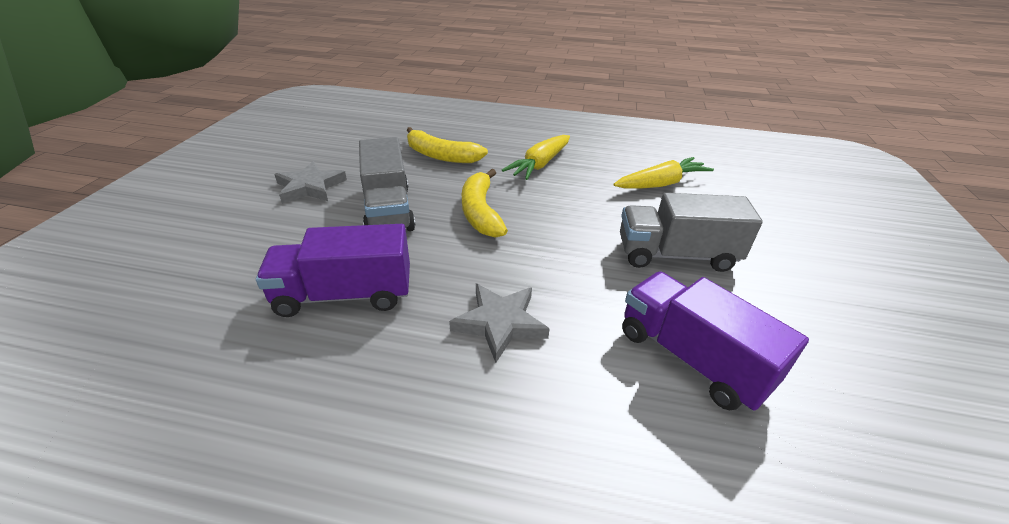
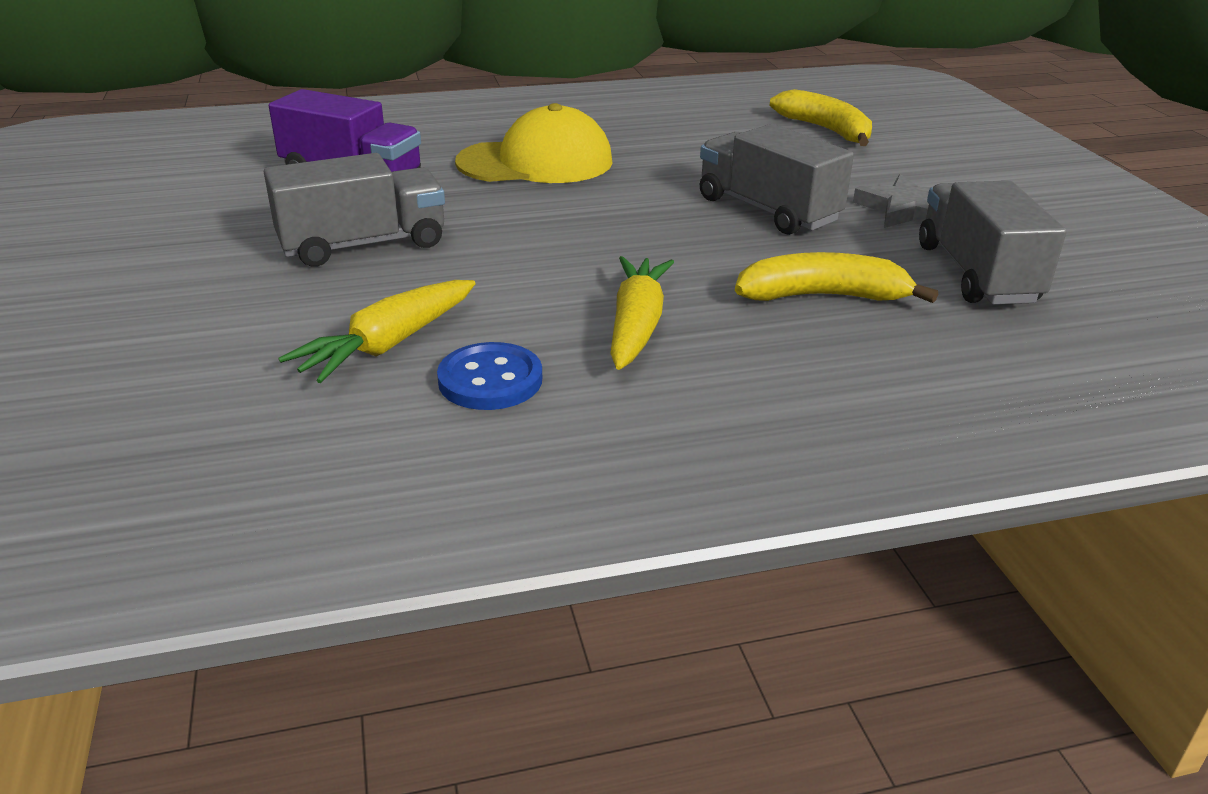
camera: 155 degrees right, 5 degrees down
(344, 295) = (692, 150): purple truck -> none
(356, 147) = (976, 274): none -> grey truck
(480, 212) = (652, 233): yellow banana -> yellow banana (826, 130)
(500, 323) = (536, 162): grey star -> yellow cap
(617, 159) = (490, 380): none -> blue button

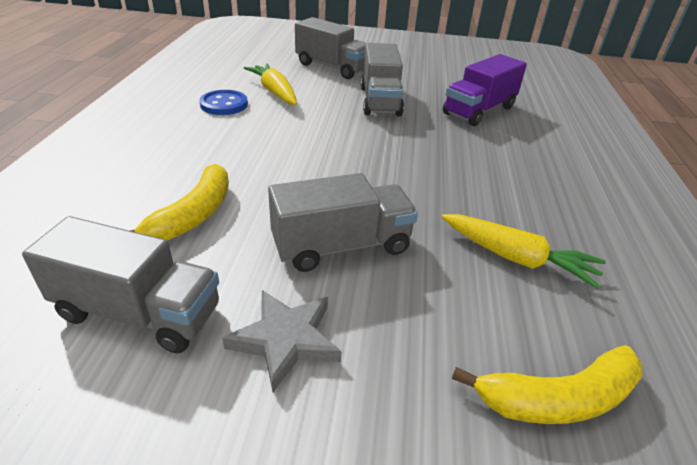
camera: 110 degrees right, 5 degrees up
(203, 316) = (332, 67): none -> grey truck
(536, 162) = (487, 170): yellow cap -> none
(636, 325) = (230, 145): yellow carrot -> yellow carrot (517, 258)

